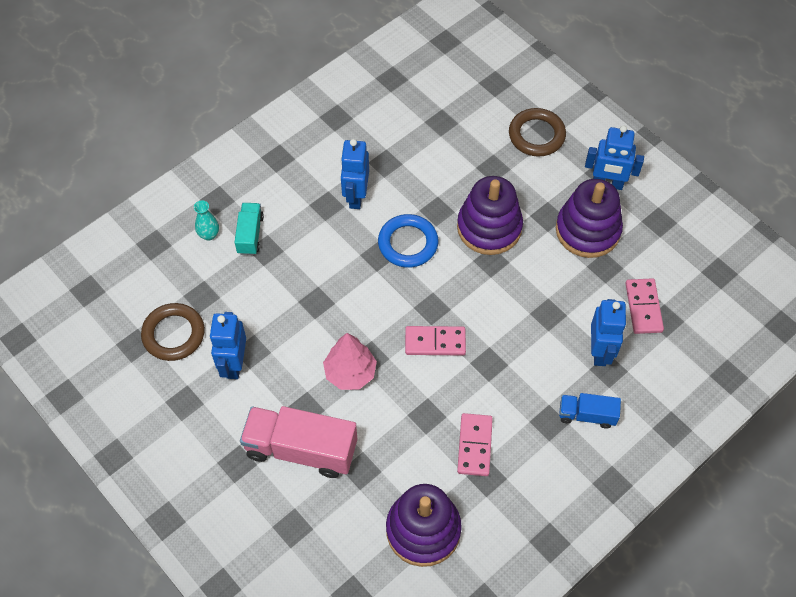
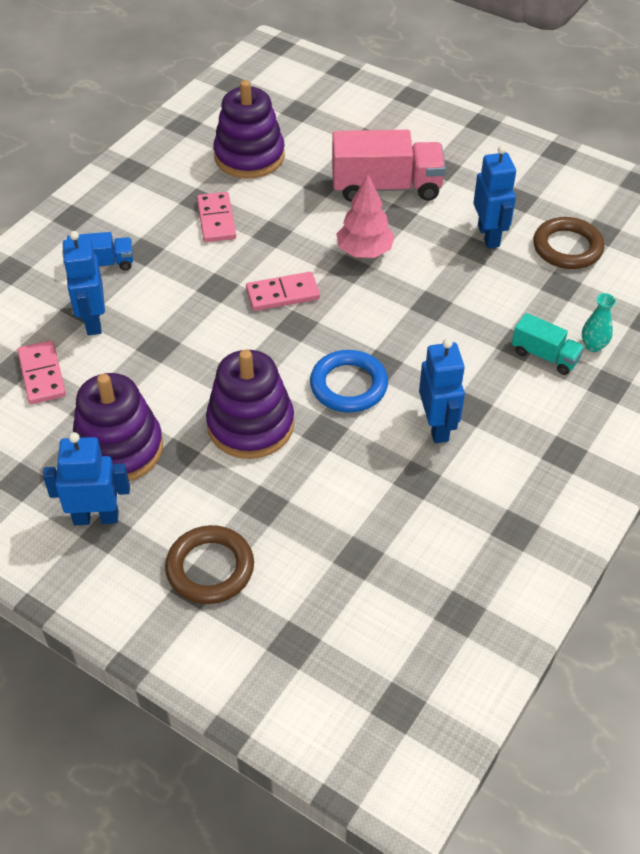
camera: 165 degrees right, 10 degrees down
(250, 234) = (545, 356): turquoise truck -> turquoise truck turned 45 degrees counterclockwise

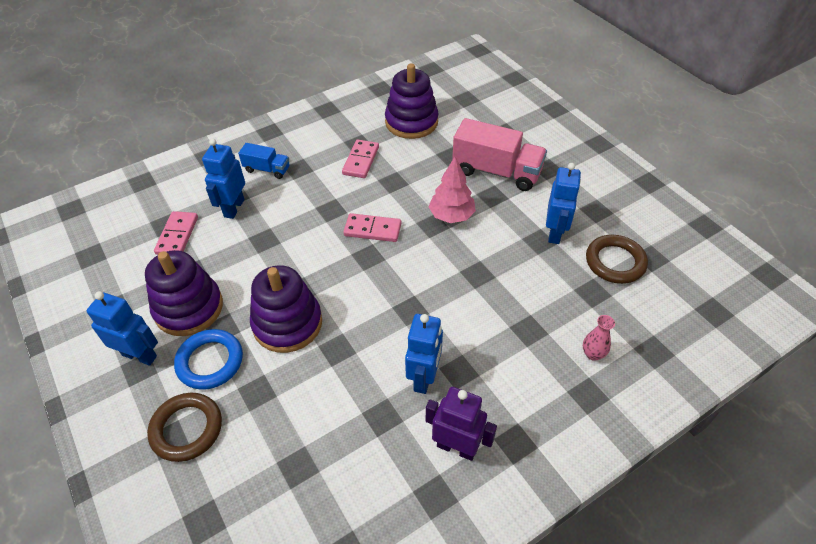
camera: 25 degrees right, 0 degrees up
(348, 385) = (377, 318): blue ring -> blue ring (210, 361)
(509, 479) = (456, 447): none -> purple robot
(545, 356) = (546, 348): turquoise truck -> none
(593, 346) = (592, 354): turquoise vase -> pink vase

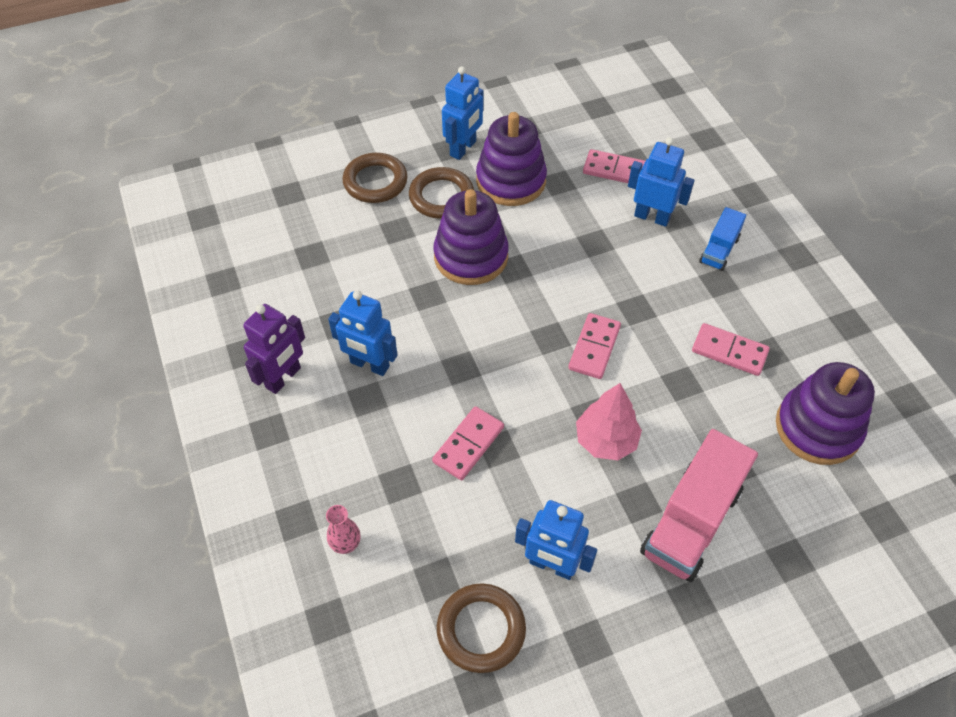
camera: 100 degrees right, 5 degrees up
(210, 361) = (441, 197): blue ring -> brown ring
(480, 292) = (468, 444): none -> pink domino

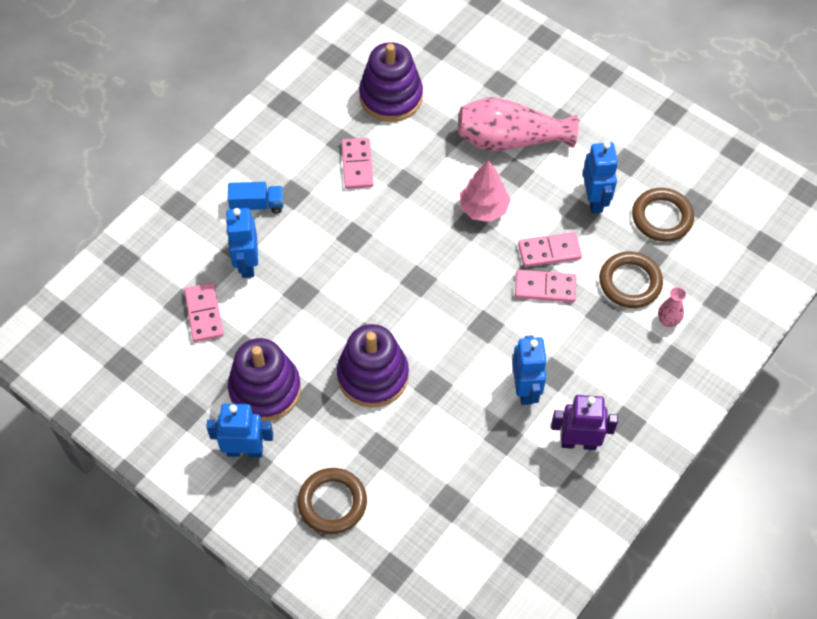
camera: 120 degrees left, 5 degrees up
(441, 197) = (318, 435): brown ring -> brown ring (630, 282)
(594, 348) = (409, 248): pink domino -> pink domino (549, 251)
(691, 521) = (510, 140): pink truck -> pink vase

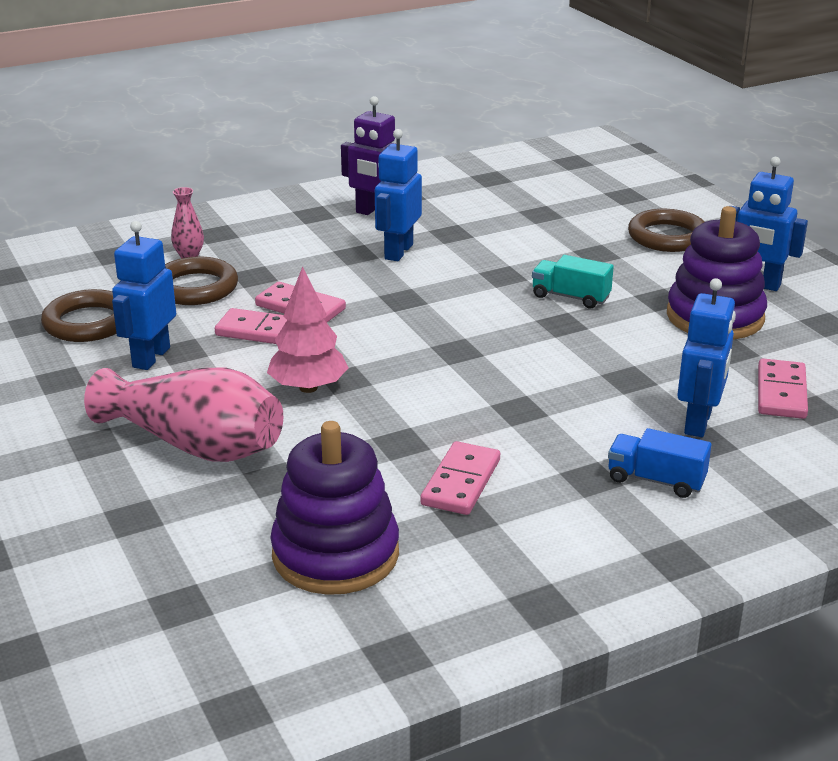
camera: 155 degrees left, 30 degrees down
(373, 375) = (570, 297): purple stacking toy -> turquoise truck

